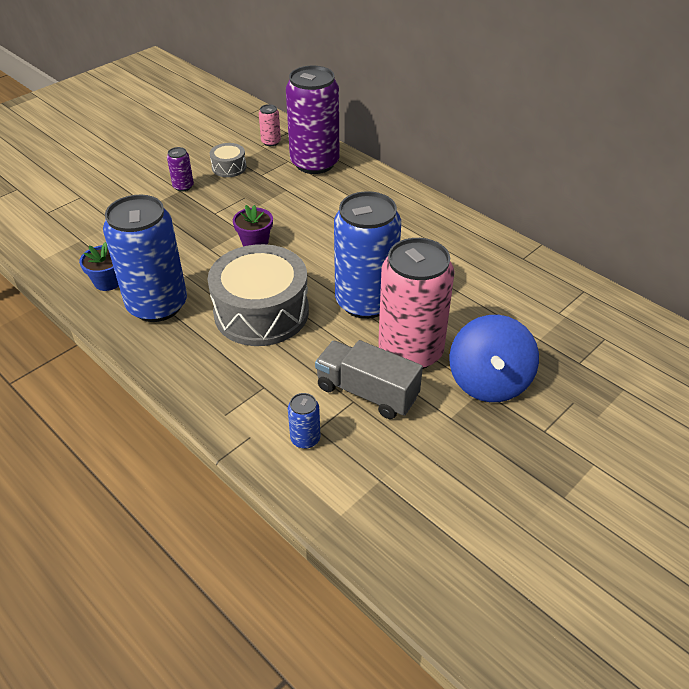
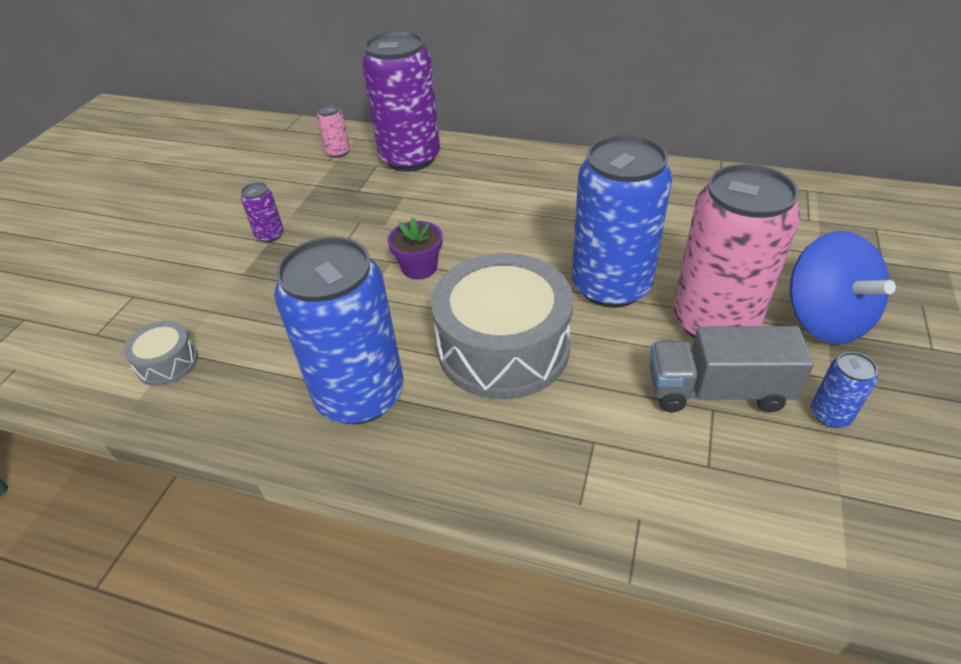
camera: 25 degrees left, 0 degrees up
(108, 281) = (263, 392): blue flower pot -> none
(229, 167) = (311, 195): grey drum -> grey drum (167, 363)
(305, 439) = (707, 486): blue can -> blue can (830, 415)

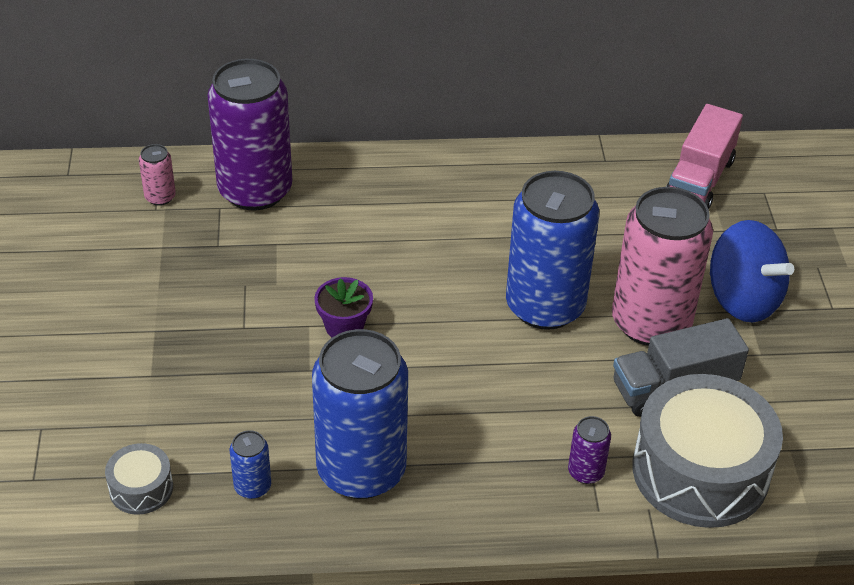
camera: 25 degrees left, 0 degrees up
(270, 235) = (151, 323): purple can -> purple can (586, 472)
(503, 347) = (472, 392): grey drum -> grey drum (700, 471)
(809, 207) = (699, 179): none -> pink truck
(830, 415) = (767, 387): blue can -> blue can (252, 486)

